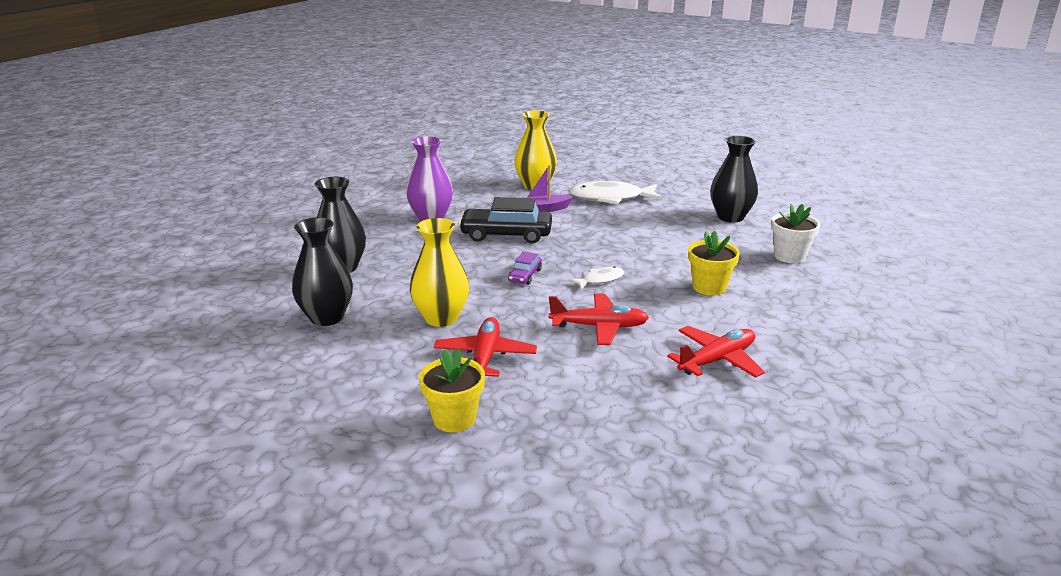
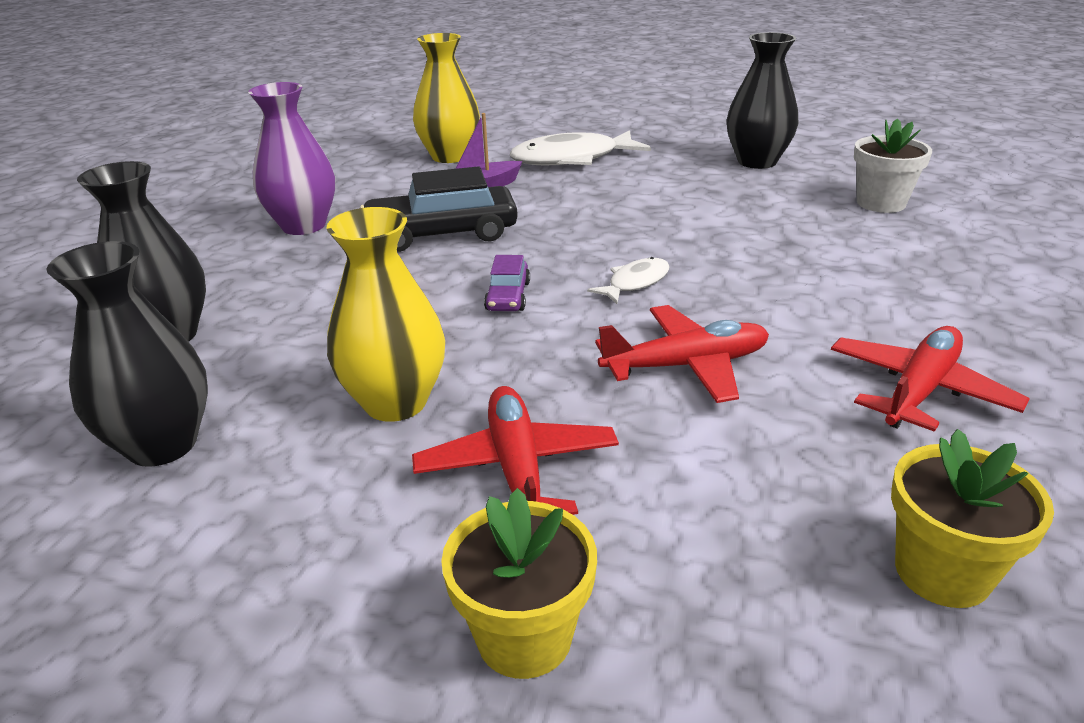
camera: 15 degrees left, 5 degrees up
(709, 287) = (808, 267): yellow flower pot -> yellow flower pot (942, 572)

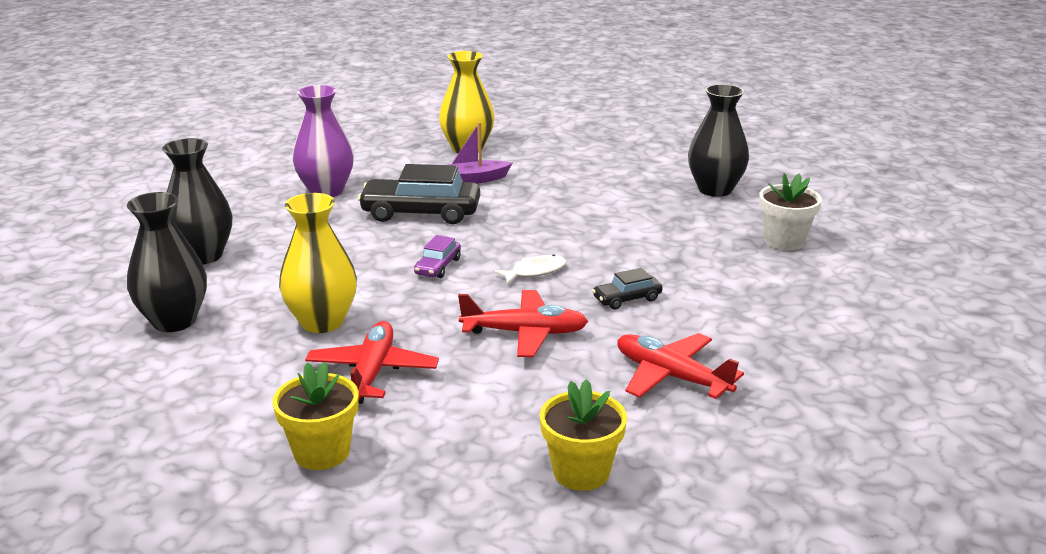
camera: 15 degrees right, 5 degrees down
(572, 159) = (563, 165): white fish -> none
(773, 297) = (627, 299): none -> black car
(919, 390) = (671, 376): red plane -> red plane turned 105 degrees counterclockwise

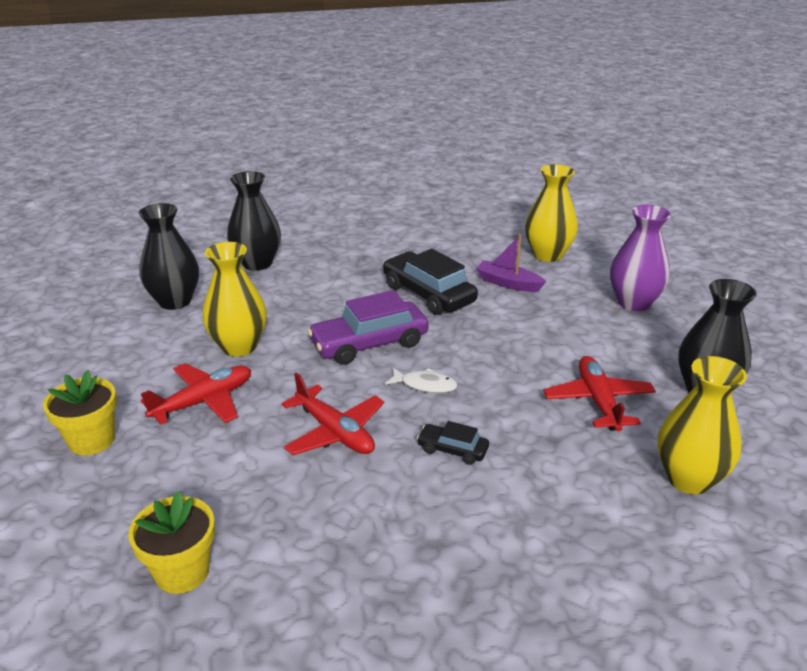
camera: 45 degrees right, 5 degrees up
(326, 191) = (397, 248): purple vase -> purple vase (634, 303)
(438, 266) = (369, 343): purple car -> purple car, size x1.99
(671, 376) = (369, 541): red plane -> red plane (598, 401)
(784, 241) = (689, 479): white flower pot -> yellow vase

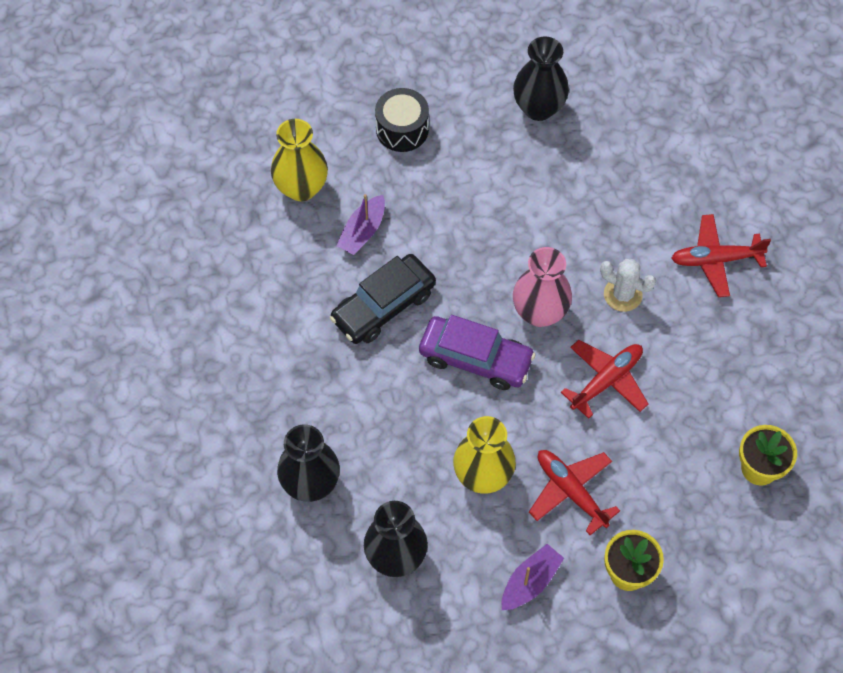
camera: 90 degrees left, 30 degrees up
(114, 373) = (530, 582): none -> purple boat
(369, 343) = (475, 359): purple car -> purple car turned 45 degrees counterclockwise
(425, 385) = (539, 312): white fish -> pink vase
(452, 450) = (623, 295): black car -> white cactus
(598, 401) = (557, 186): red plane -> red plane (715, 260)
(634, 303) = (402, 129): purple vase -> black drum
(689, 479) = (644, 145): yellow vase -> none

